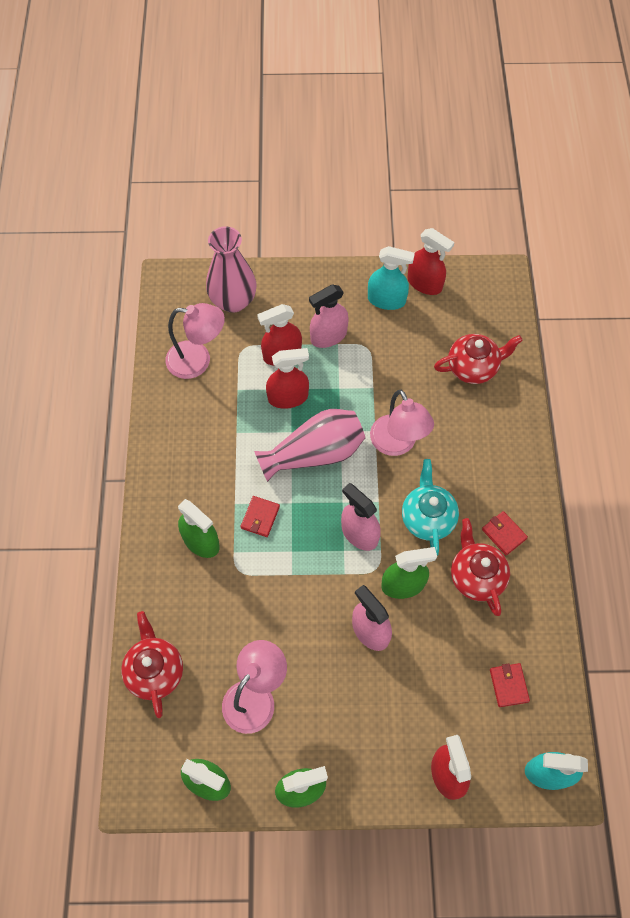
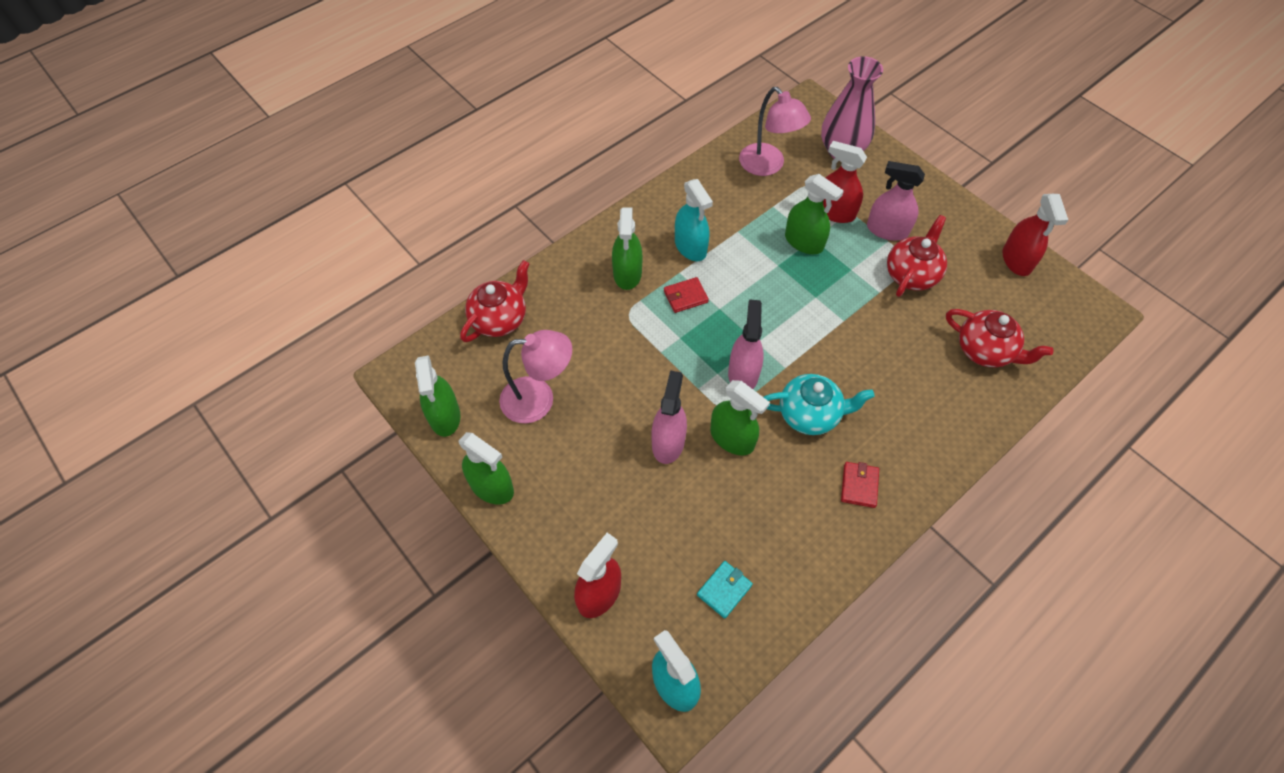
camera: 50 degrees right, 5 degrees down
(288, 397) = (804, 242): red spray bottle -> green spray bottle
(314, 453) = (777, 294): pink vase -> none
(386, 300) = (967, 245): turquoise spray bottle -> turquoise spray bottle (690, 247)
(397, 444) = (850, 345): pink lamp -> none
(427, 518) = (810, 414): turquoise teapot -> turquoise teapot turned 45 degrees clockwise
(476, 576) = (797, 491): red teapot -> red teapot (911, 274)
(508, 685) = (724, 590): red wallet -> turquoise wallet

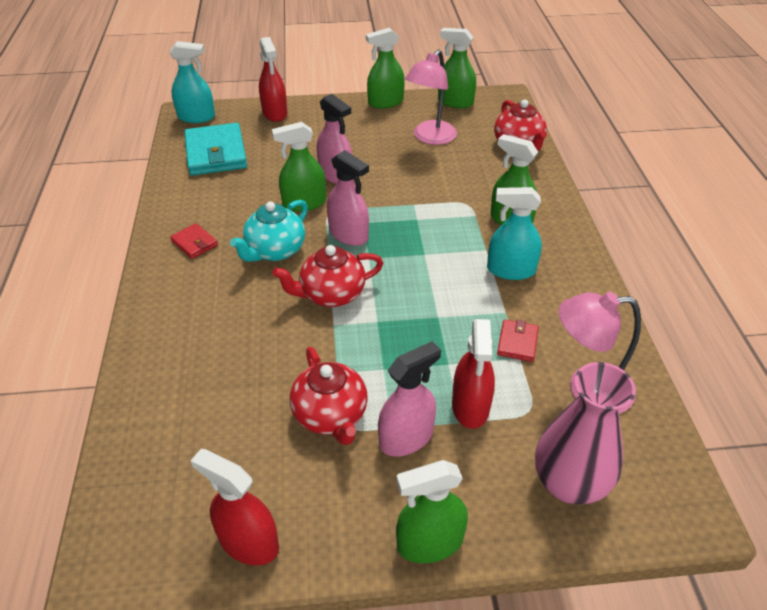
camera: 125 degrees right, 15 degrees down
(685, 296) = (455, 240): red wallet -> red wallet (517, 342)
(724, 590) = (216, 153): turquoise wallet -> turquoise wallet, size x2.06
(804, 242) = (450, 353): green spray bottle -> green spray bottle (429, 542)
(835, 212) = (470, 406): red spray bottle -> red spray bottle turned 120 degrees clockwise
(985, 350) = (192, 408): red teapot -> red teapot (331, 294)

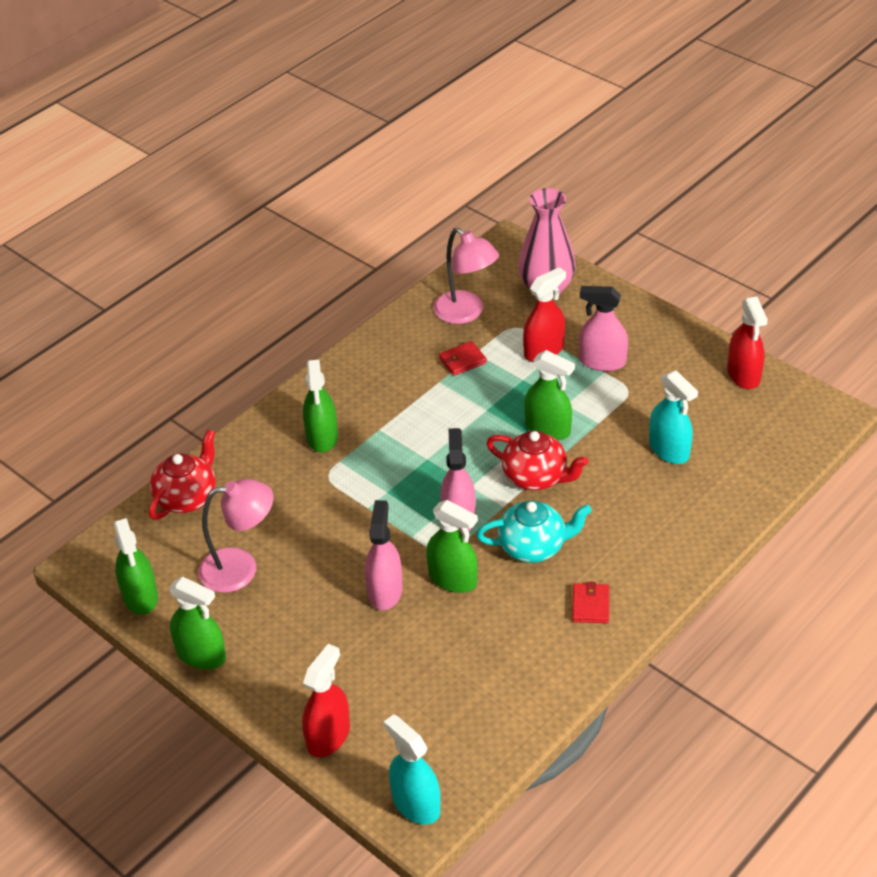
camera: 130 degrees left, 0 degrees up
(216, 153) = (458, 716): turquoise wallet -> none
(331, 415) = (631, 401): red teapot -> none
(429, 542) = (650, 315): green spray bottle -> green spray bottle (548, 429)
(511, 270) = (389, 403): turquoise spray bottle -> turquoise spray bottle (669, 450)

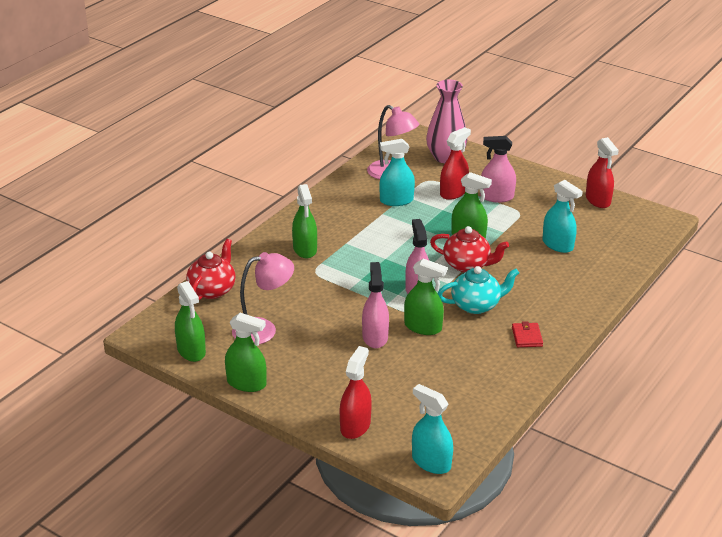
camera: 10 degrees left, 10 degrees down
(462, 360) = (396, 200): red wallet -> turquoise spray bottle

